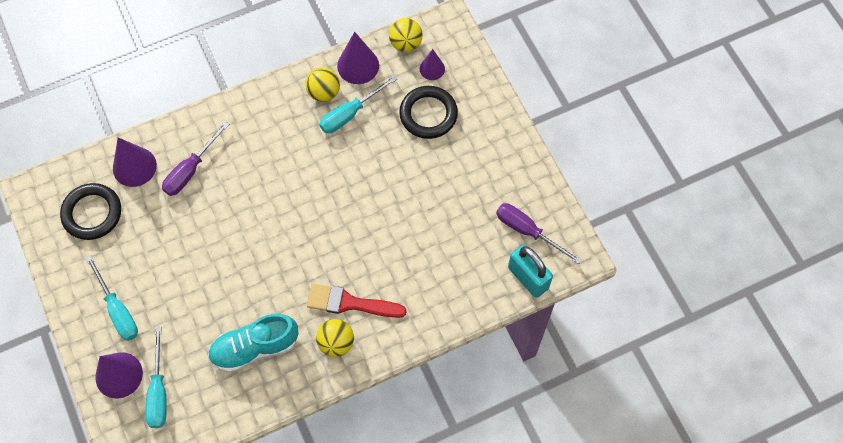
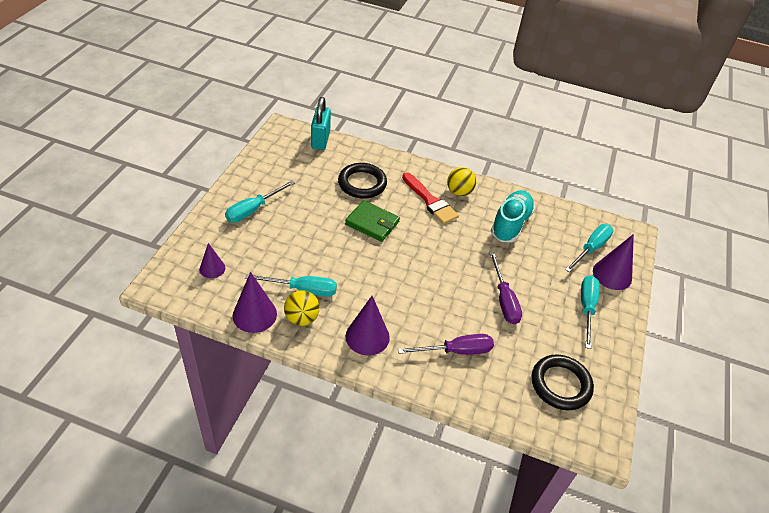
camera: 140 degrees left, 20 degrees down
(134, 166) = (498, 391): purple cone -> purple cone (367, 336)
(255, 348) = (510, 224): turquoise shoe -> turquoise shoe turned 90 degrees counterclockwise
(371, 225) = (372, 223): none -> green wallet
(405, 44) = (203, 299): yellow ball -> none
(428, 114) = (255, 246): black ring -> black ring (362, 183)
(475, 143) = (253, 210): none -> turquoise screwdriver
(527, 231) = (290, 154): purple screwdriver -> purple screwdriver (504, 300)

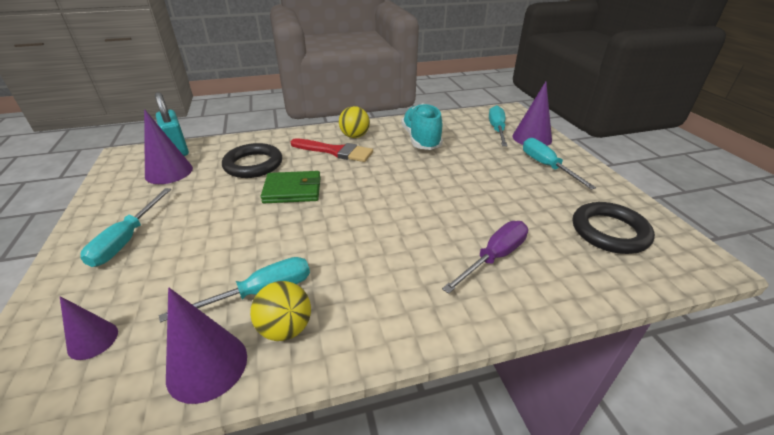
camera: 30 degrees left, 10 degrees down
(367, 336) = (389, 299): purple cone -> purple cone (169, 172)
(504, 300) = (481, 192): purple screwdriver -> none

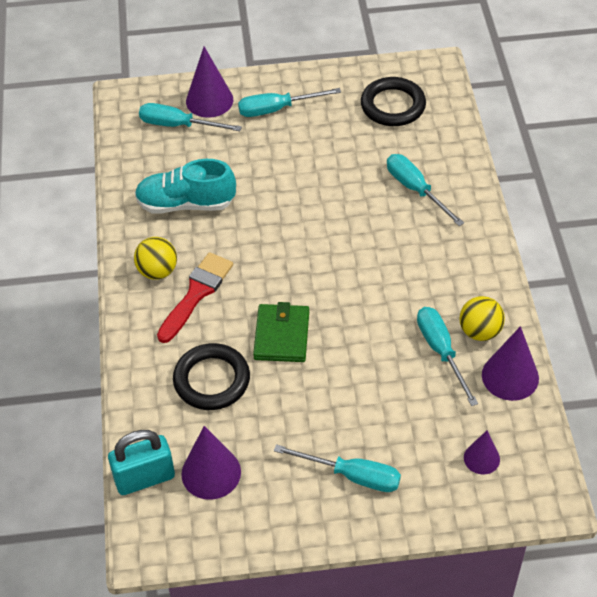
camera: 80 degrees left, 15 degrees up
(494, 257) = (415, 189): purple screwdriver -> turquoise screwdriver

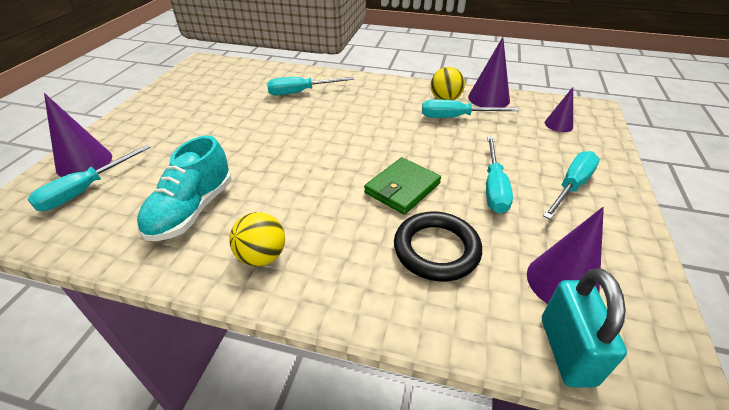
camera: 70 degrees left, 10 degrees down
(196, 293) = (315, 232): red brush -> none
(277, 109) = (148, 129): turquoise screwdriver -> turquoise screwdriver (494, 187)
(281, 335) = (402, 188): green wallet -> green wallet turned 75 degrees counterclockwise
(393, 105) = (214, 82): black ring -> none

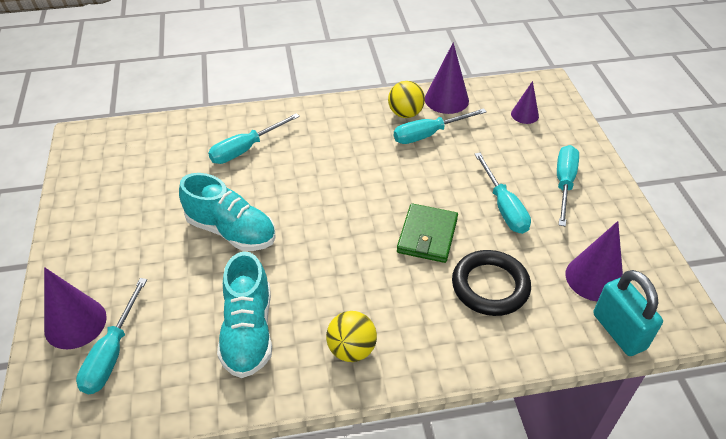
camera: 25 degrees left, 5 degrees up
(244, 138) = (231, 231): none -> turquoise shoe

